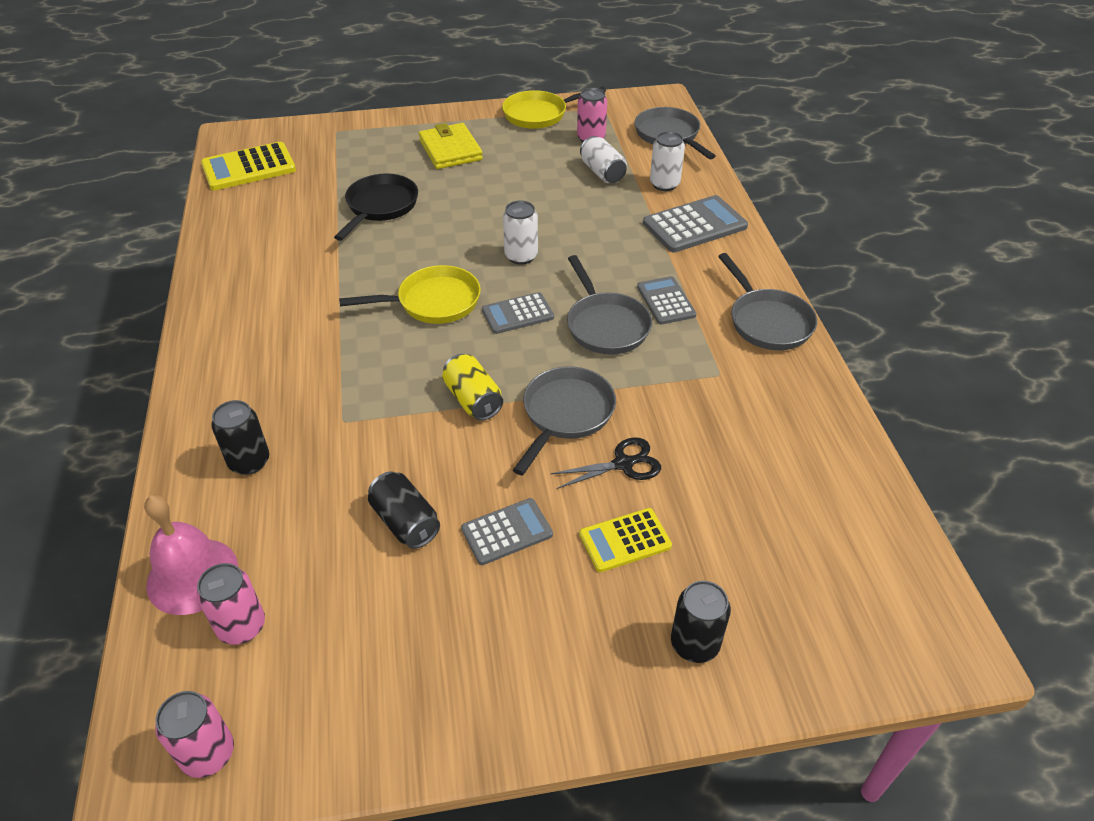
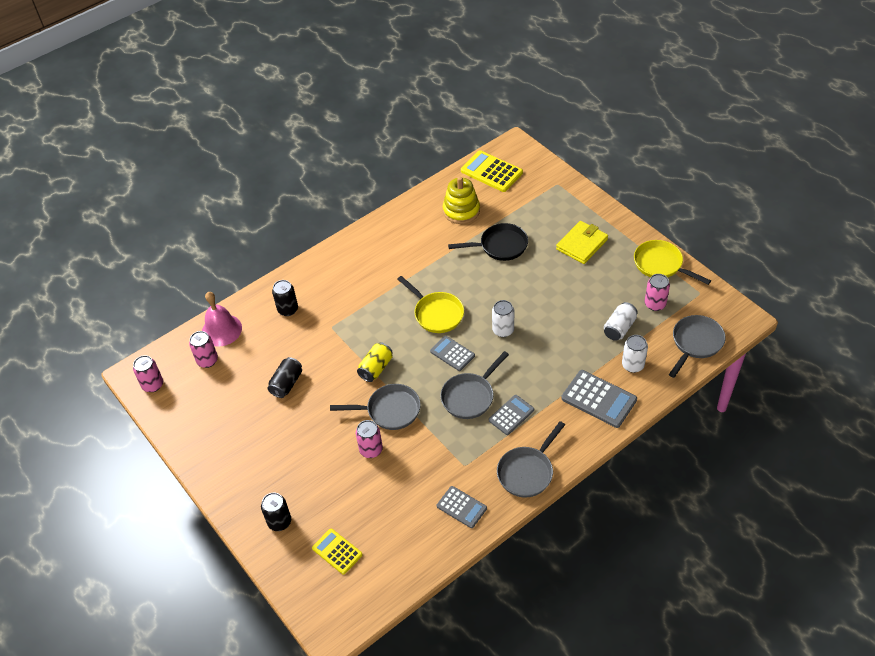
camera: 65 degrees right, 5 degrees up
(280, 214) = (461, 211): none -> yellow stacking toy
(507, 532) = (302, 423): grey calculator -> grey calculator (461, 507)
(624, 463) = (371, 450): black scissors -> pink can
(625, 540) = (323, 471): yellow calculator -> yellow calculator (337, 551)

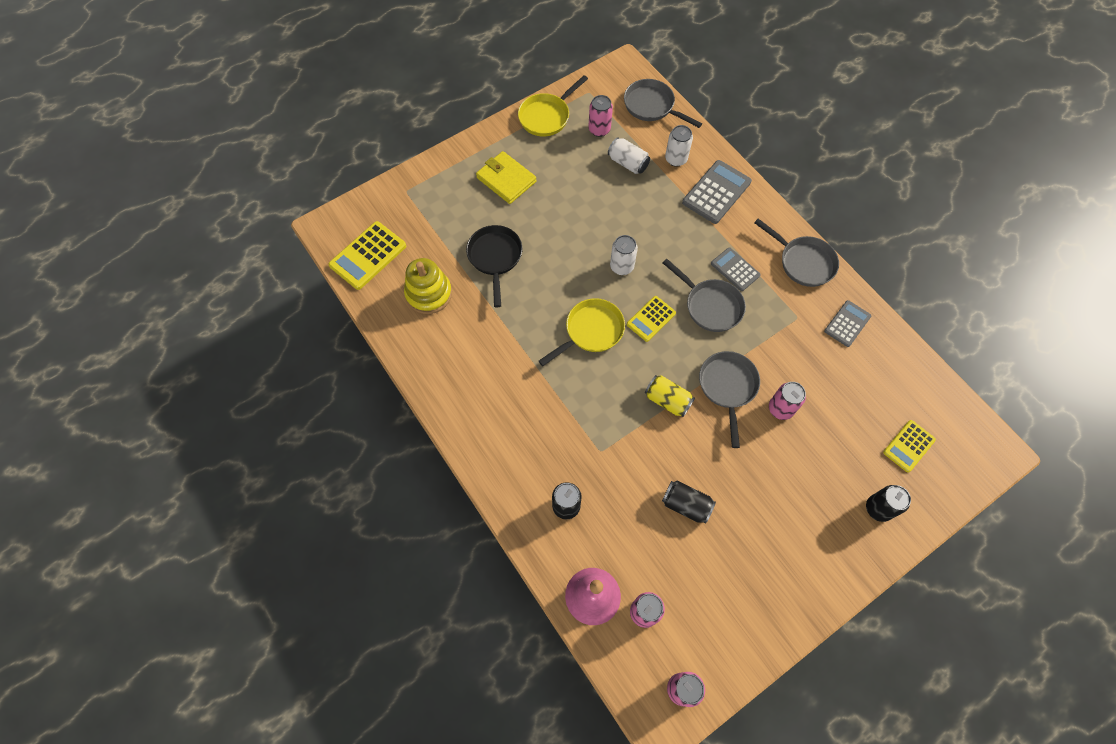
camera: 90 degrees left, 15 degrees up
(452, 353) = (651, 319): grey calculator -> yellow calculator

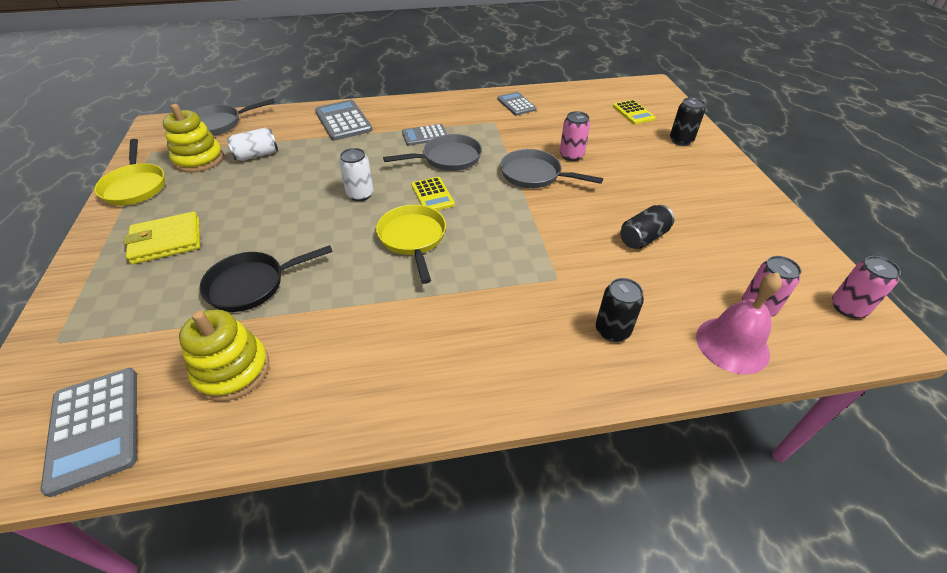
camera: 65 degrees left, 20 degrees down
(368, 255) = (94, 428): yellow calculator -> grey calculator
(495, 258) = (252, 285): black pan -> black pan turned 45 degrees counterclockwise
(599, 129) = (199, 159): pink can -> yellow stacking toy
(667, 400) = (526, 213): yellow can -> none
(676, 159) = (287, 129): white can -> none
(803, 262) = (448, 105): grey pan -> none

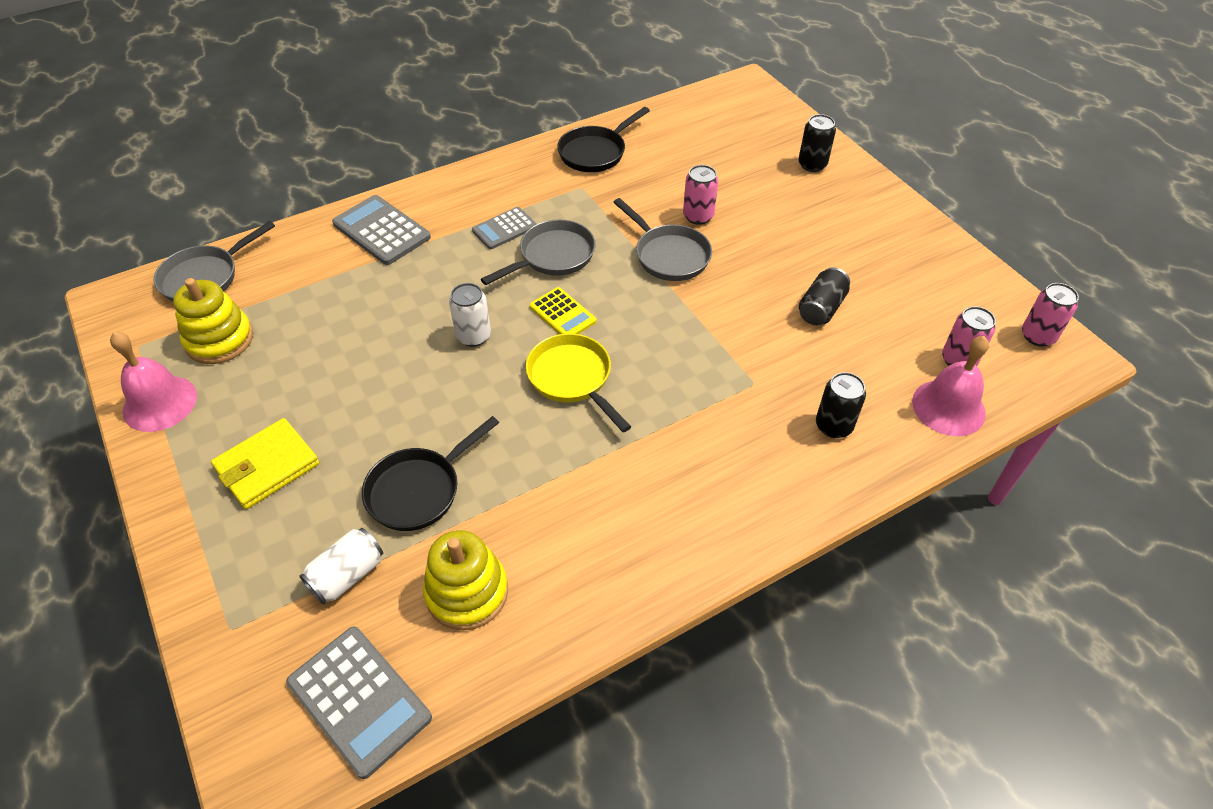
camera: 20 degrees left, 5 degrees up
(135, 186) = (160, 403): yellow pan -> pink bell
(256, 155) = (297, 313): white can -> white can (347, 575)
(516, 104) = (595, 152): grey calculator -> black pan
(535, 175) = (668, 255): grey pan -> grey pan turned 135 degrees counterclockwise
(633, 113) = (742, 134): yellow calculator -> none

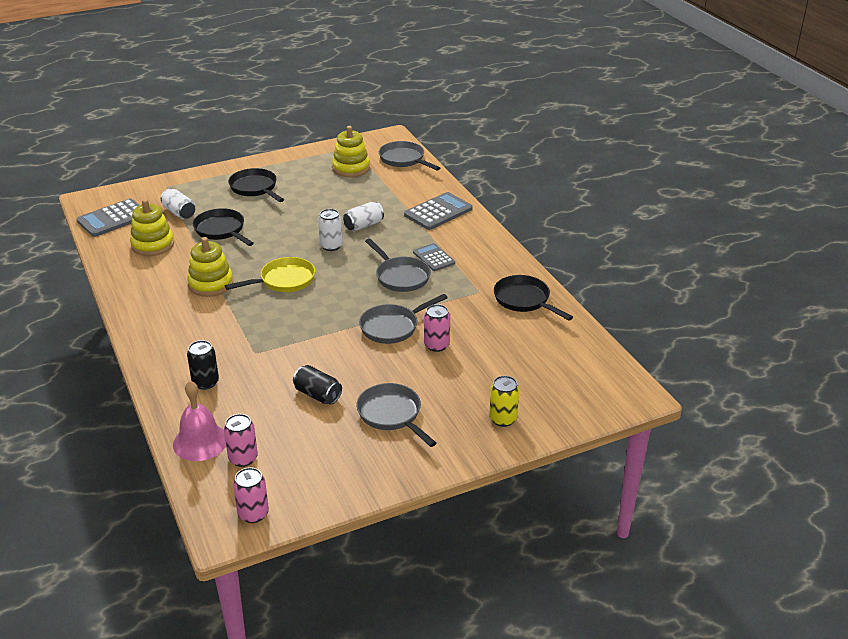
camera: 95 degrees right, 15 degrees down
(160, 403) = (309, 157): pink bell -> none
(267, 466) = (255, 188): yellow wallet -> black pan
(414, 305) = (363, 225): none -> white can
(562, 314) = (342, 279): yellow calculator -> none
(590, 470) = (211, 284): none -> yellow stacking toy
(812, 165) = (503, 419): black can -> yellow can
(835, 243) = (392, 415): none -> grey pan

